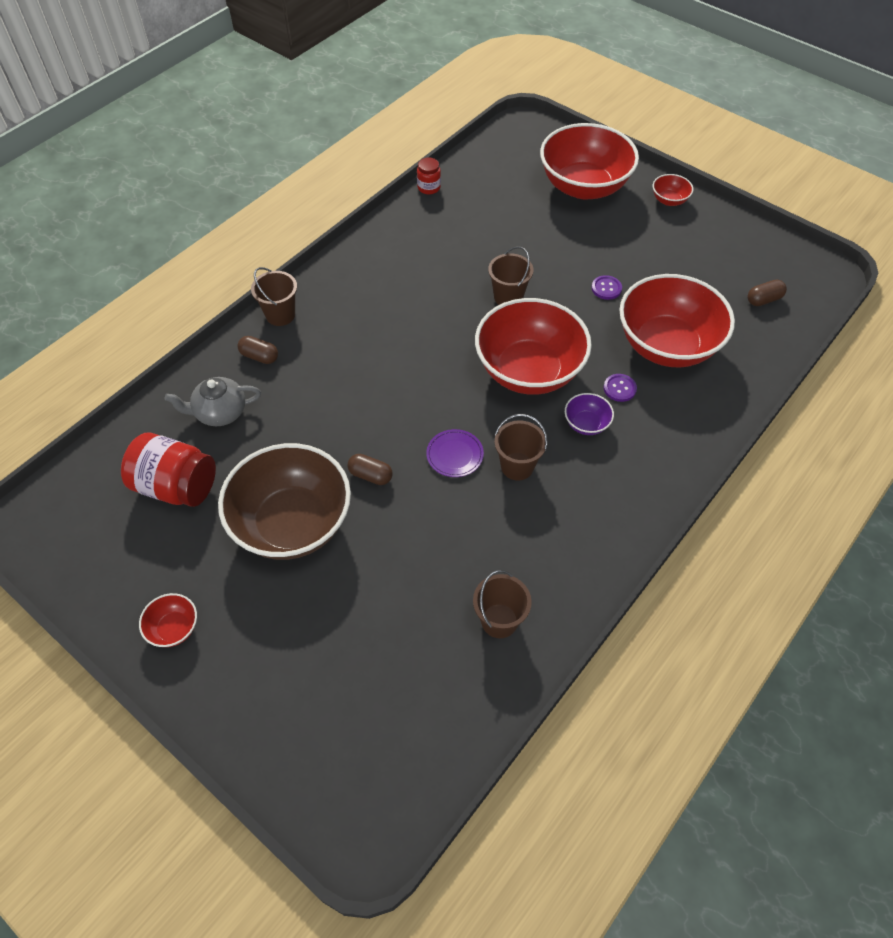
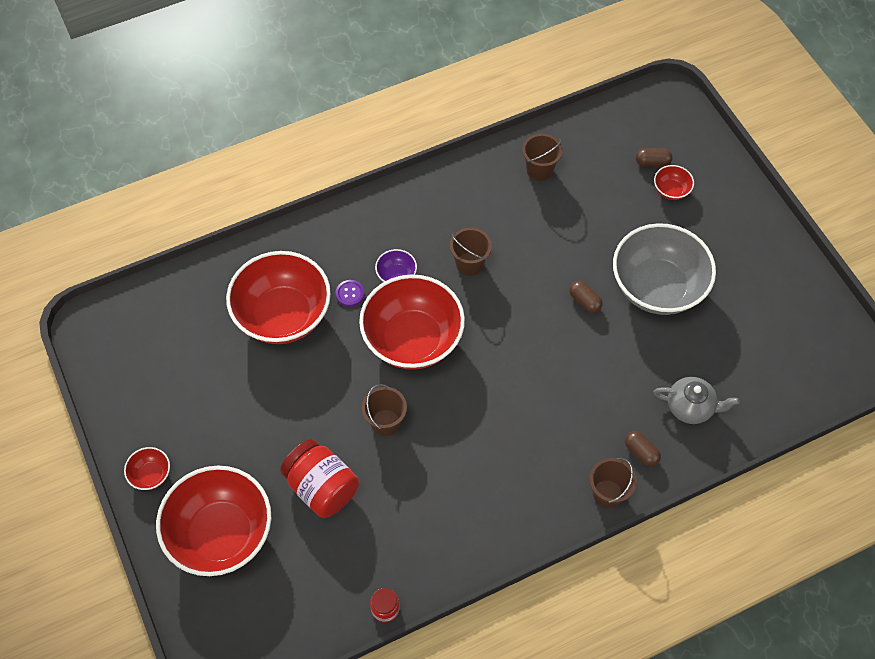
camera: 155 degrees left, 5 degrees up
(174, 628) = (760, 247): red bowl -> red bowl (671, 190)
(176, 486) = (740, 353): red jar -> red jar (322, 487)
(292, 523) = (657, 287): brown bowl -> grey bowl
(455, 455) = (512, 292): purple plate -> none
(606, 288) = (291, 394): purple button -> none
(763, 300) = (166, 324): brown capsule -> brown capsule (652, 162)

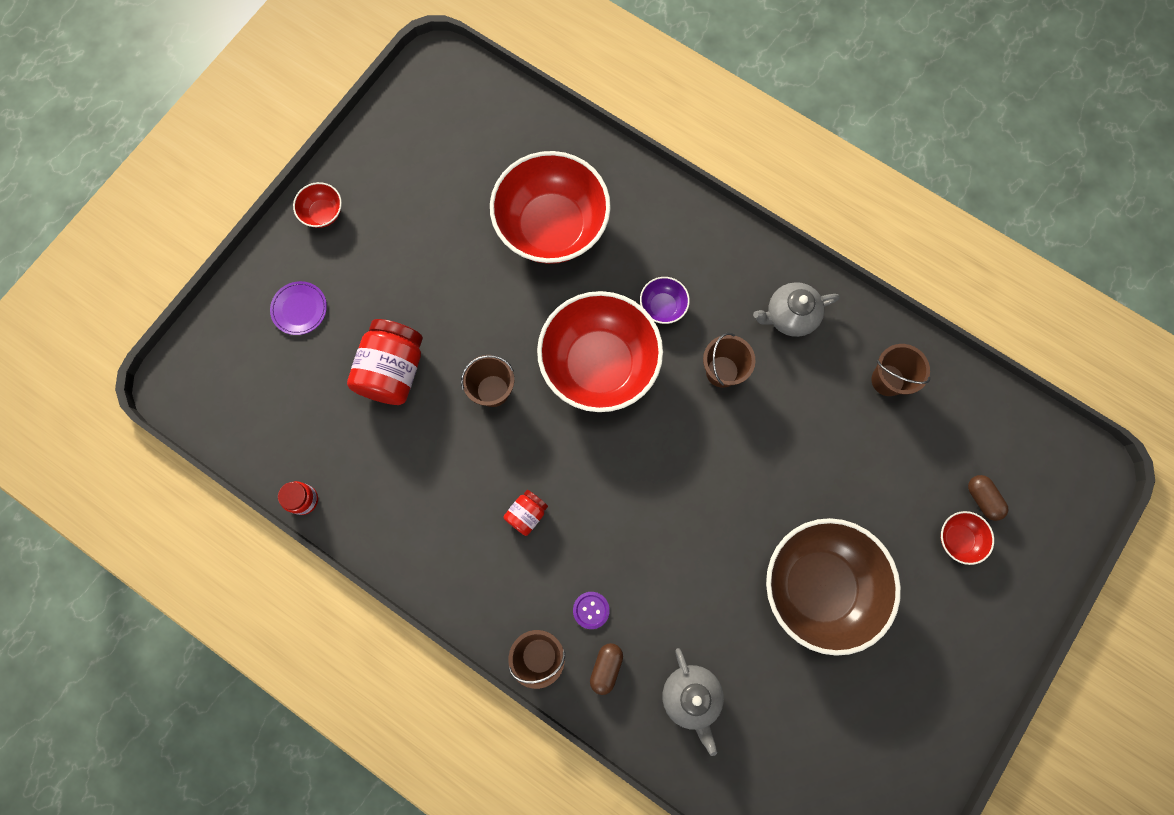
camera: 60 degrees right, 15 degrees up
(221, 534) = (299, 309): red bowl -> purple plate
(350, 293) = (614, 274): purple button -> purple button (591, 610)
(456, 201) = (790, 316): none -> grey teapot
(496, 448) = (526, 514): none -> red jar
(584, 301) = (751, 515): brown capsule -> none
(657, 287) = (818, 586): grey bowl -> brown bowl

